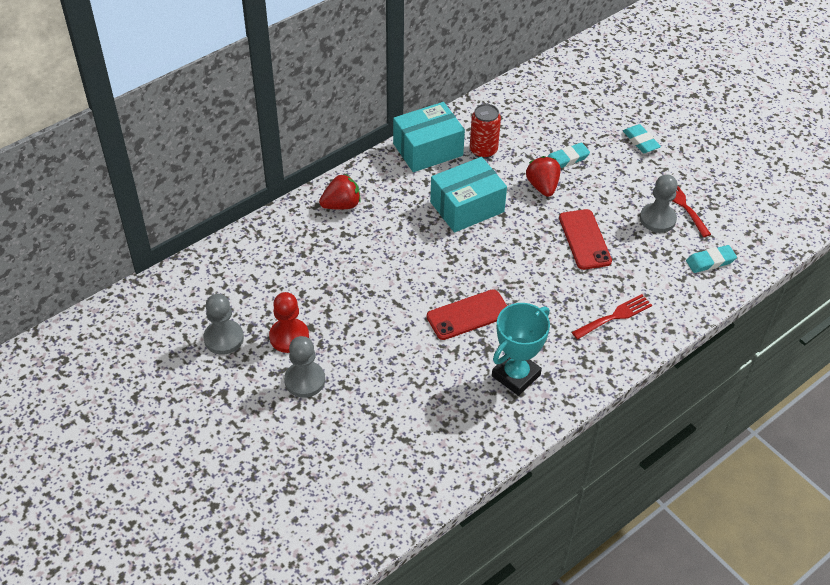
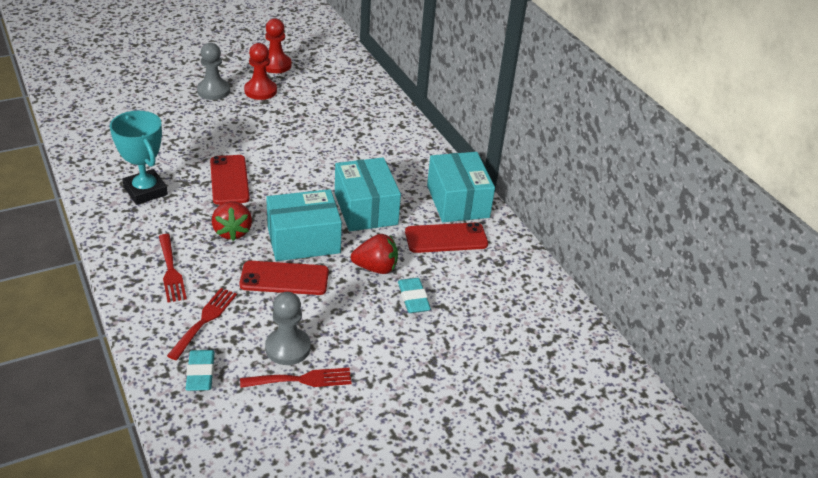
camera: 100 degrees right, 10 degrees down
(224, 338) = (276, 65): grey pawn -> red pawn
(341, 205) = (397, 138): red strawberry -> red strawberry (232, 232)
(483, 150) = (446, 238): red can -> red phone
(530, 239) = (303, 240): none -> turquoise box
(641, 141) = (426, 375): turquoise eraser -> none
(658, 276) = (204, 320): none -> red fork

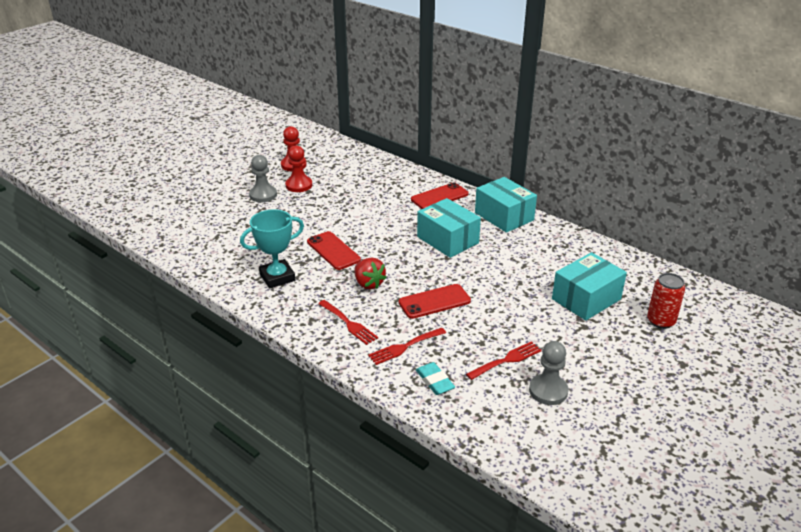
camera: 20 degrees left, 5 degrees down
(145, 191) = (277, 277): turquoise trophy -> turquoise trophy turned 60 degrees counterclockwise
(204, 320) = (404, 347): red fork -> red fork turned 120 degrees counterclockwise
(288, 348) = (478, 344): grey pawn -> grey pawn (548, 391)
(303, 240) = (424, 273): turquoise box -> turquoise box (586, 299)
(376, 268) = (489, 275): red strawberry -> none
(413, 298) = (531, 285): turquoise eraser -> none
(446, 238) = (518, 241): red phone -> red phone (439, 197)
(531, 402) = (660, 321): none -> red can

